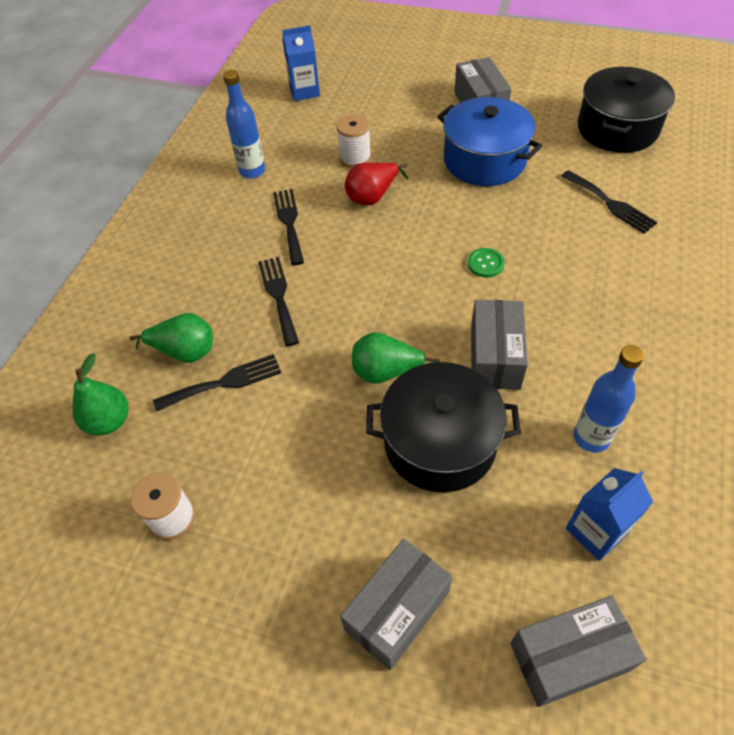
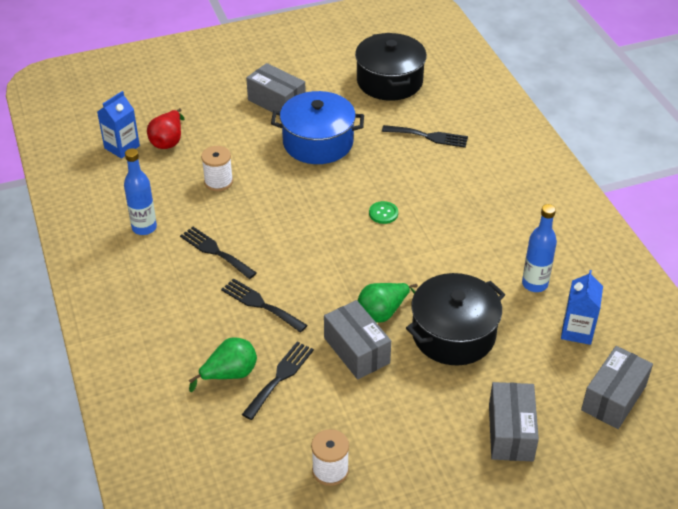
camera: 40 degrees left, 10 degrees down
(109, 421) = (222, 445): green pear -> none
(372, 196) = (260, 204): red pear -> red pear (168, 141)
(495, 357) = (441, 268): grey box -> grey box (356, 350)

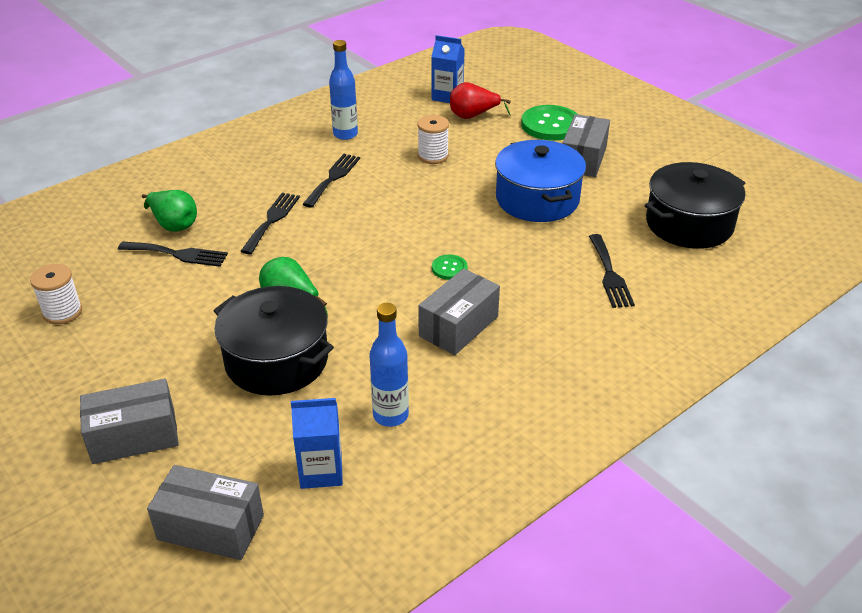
camera: 70 degrees right, 5 degrees down
(214, 102) = (550, 125): none -> green button
(356, 350) = (228, 294): grey box -> grey box (458, 326)

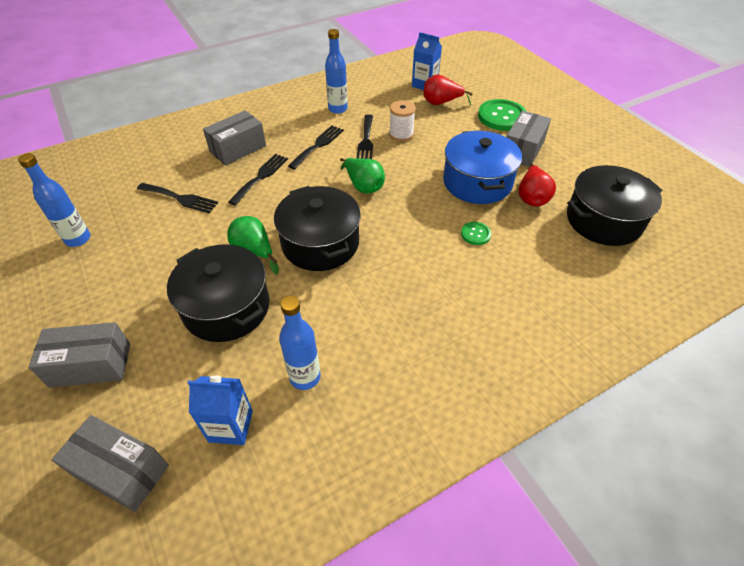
camera: 10 degrees right, 10 degrees up
(62, 312) = (78, 239): white spool -> blue bottle
(173, 224) = (186, 172): green pear -> green pear (363, 186)
(368, 283) = (320, 243): none -> black pot
(449, 268) = (390, 238): green button -> green button (475, 234)
(458, 326) = (384, 295): grey box -> grey box (238, 149)
(604, 209) = (531, 197): none -> red pear
(610, 274) = (525, 261): black fork -> black fork (366, 141)

